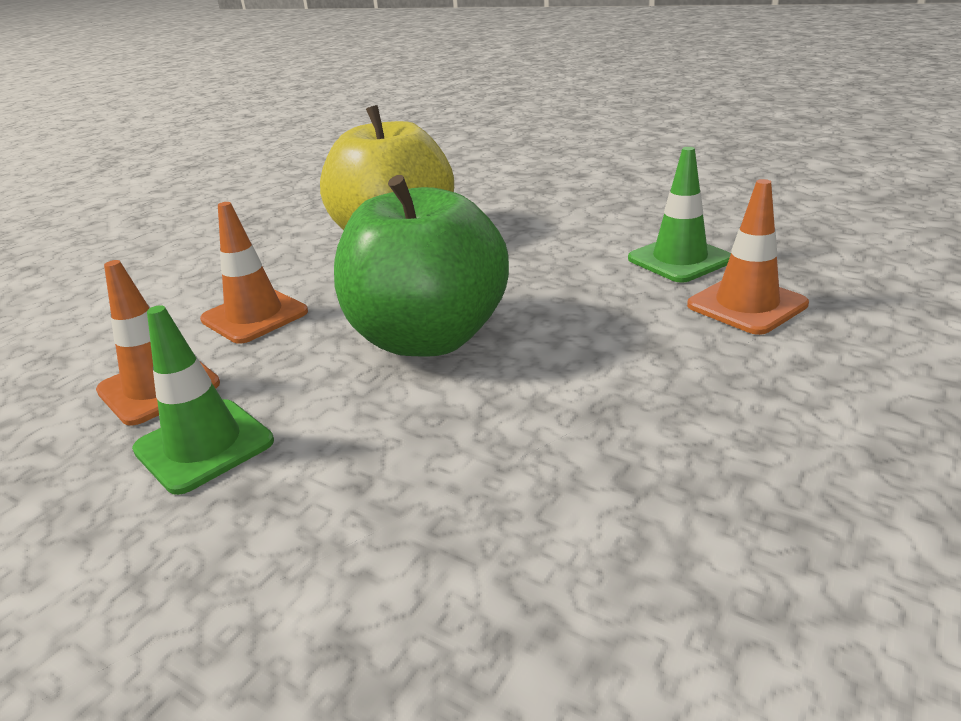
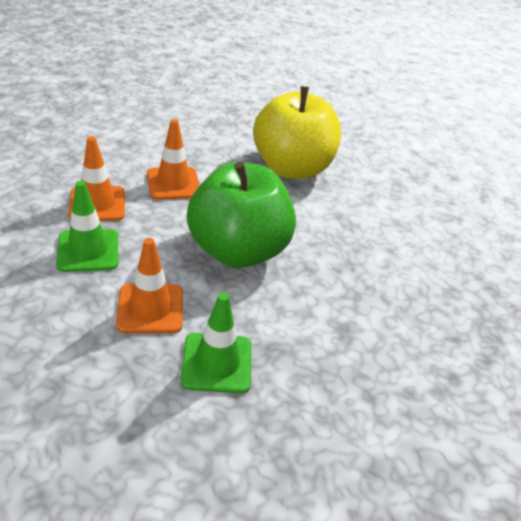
camera: 25 degrees right, 10 degrees up
(679, 259) = (430, 281): green traffic cone -> green traffic cone (217, 363)
(746, 305) = (427, 337): orange traffic cone -> orange traffic cone (150, 308)

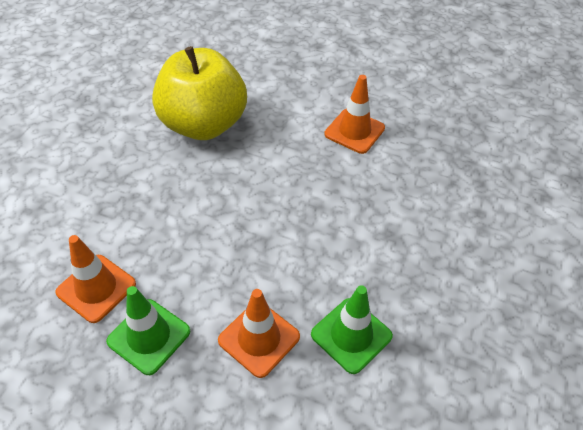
camera: 40 degrees left, 10 degrees up
(173, 183) = (132, 215): orange traffic cone -> orange traffic cone (354, 131)
(238, 250) = (256, 233): green apple -> none

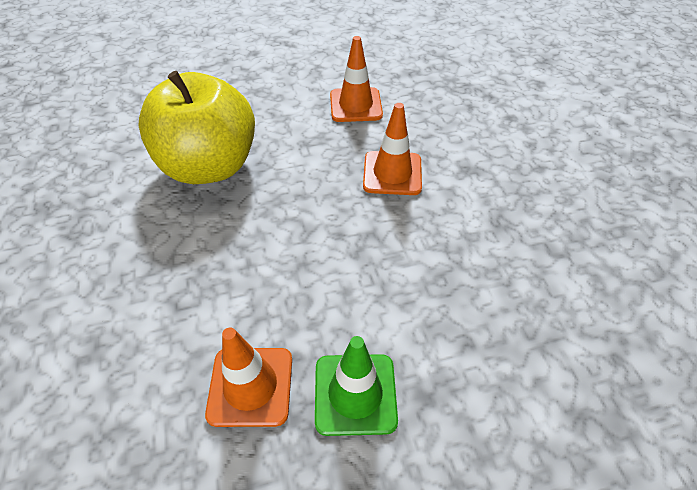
camera: 35 degrees left, 0 degrees up
(259, 338) = (456, 321): orange traffic cone -> orange traffic cone (392, 173)
(351, 335) = (523, 266): green traffic cone -> none

